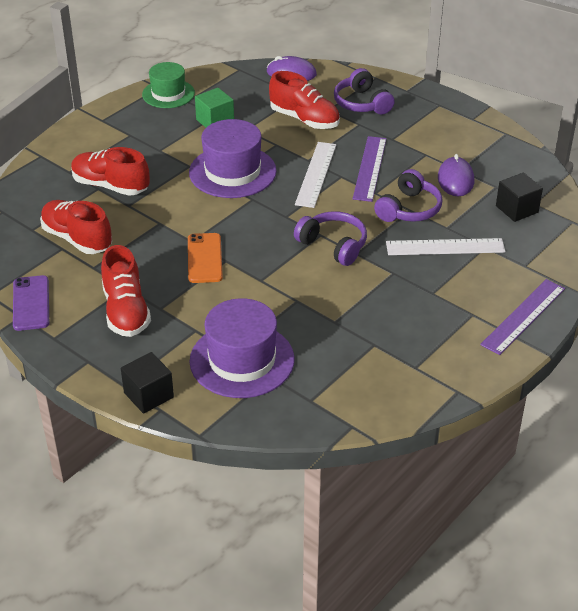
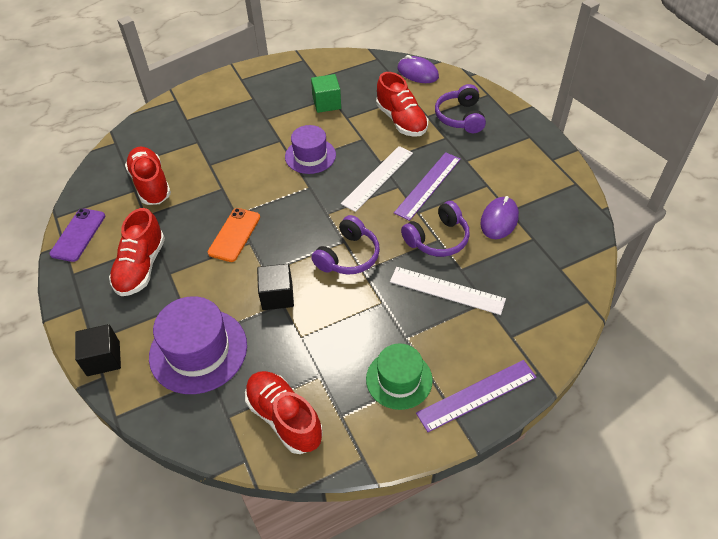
camera: 25 degrees right, 10 degrees up
(110, 186) = (208, 142): red shoe -> red shoe (284, 418)
(168, 94) = (306, 68): green hat -> green hat (399, 379)
(232, 172) = (310, 156): purple hat -> purple hat, size x0.66
(333, 245) = (348, 256): purple headphones -> purple headphones turned 60 degrees clockwise
(517, 209) = (539, 270): black cube -> black cube (277, 296)

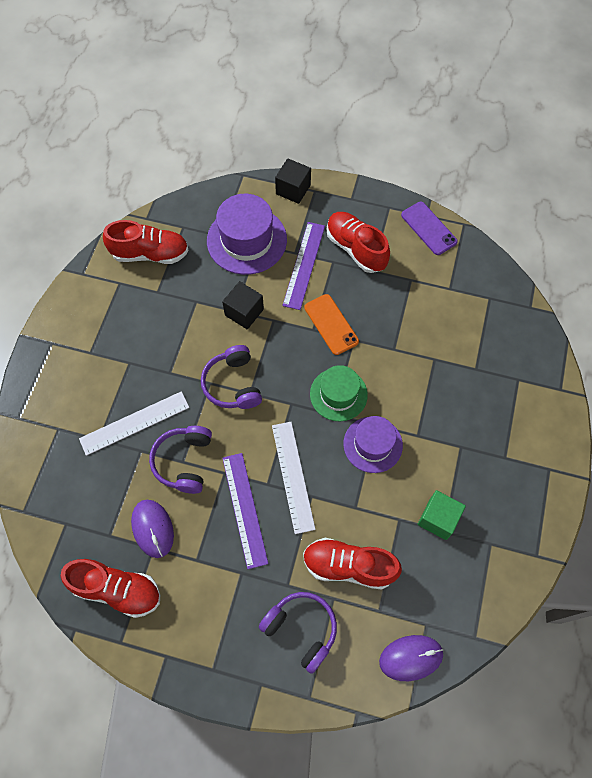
camera: 130 degrees right, 15 degrees up
(151, 184) = (446, 303): red shoe -> red shoe (117, 589)
(399, 379) = (106, 333): green hat -> green hat (338, 394)
(477, 395) = (48, 367): purple ruler -> purple ruler (304, 265)

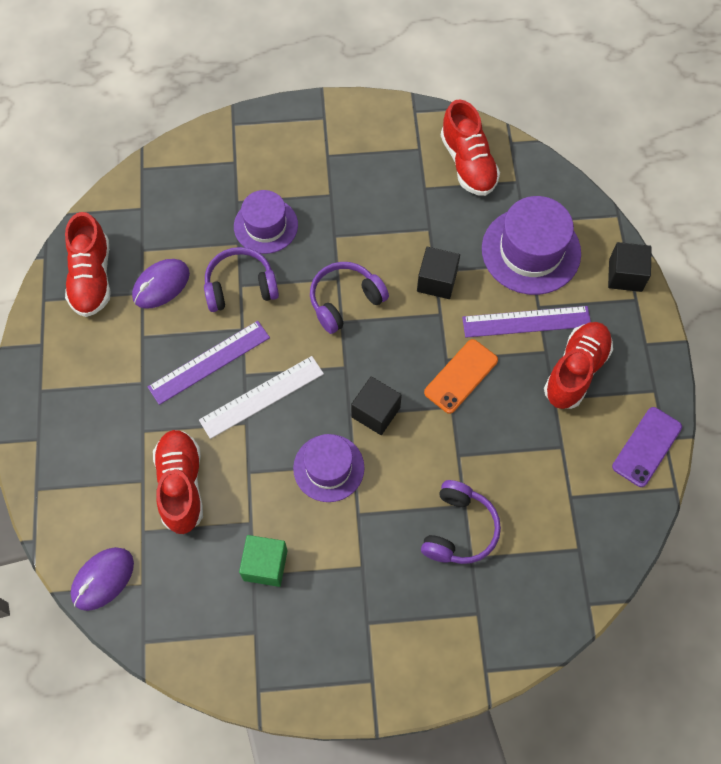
camera: 70 degrees right, 0 degrees up
(134, 423) = (266, 225): white ruler -> purple hat
(301, 629) = (101, 459): purple headphones -> purple headphones (459, 529)
(338, 394) = (375, 412): green hat -> black cube
(411, 658) = (103, 579): purple mouse -> purple mouse turned 75 degrees clockwise

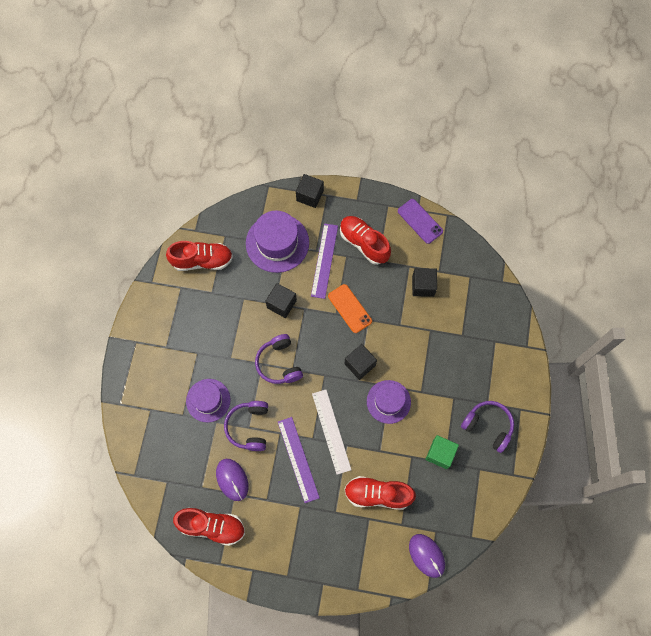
camera: 75 degrees left, 5 degrees up
(459, 529) = (444, 337): purple headphones -> purple headphones (488, 426)
(535, 477) = (423, 286): none -> black cube

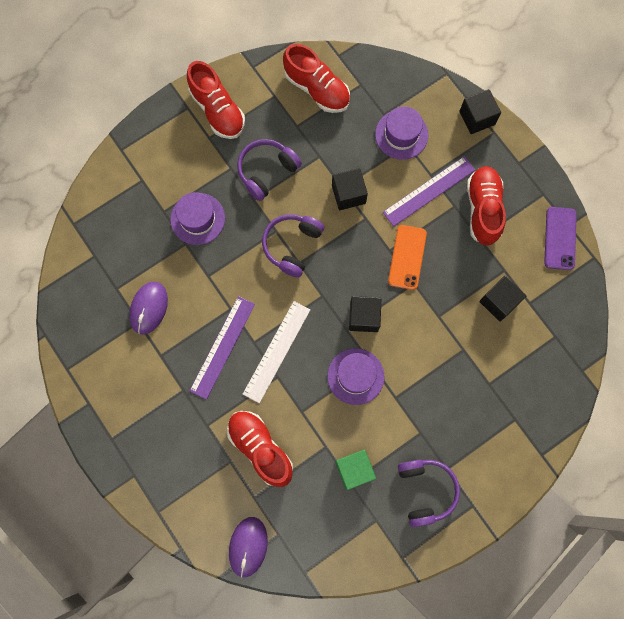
camera: 45 degrees right, 5 degrees up
(212, 526) = (92, 331): red shoe -> red shoe (217, 110)
(249, 427) = (209, 277): purple headphones -> purple headphones (266, 171)
(277, 243) = (401, 134): purple hat -> purple hat, size x0.66

